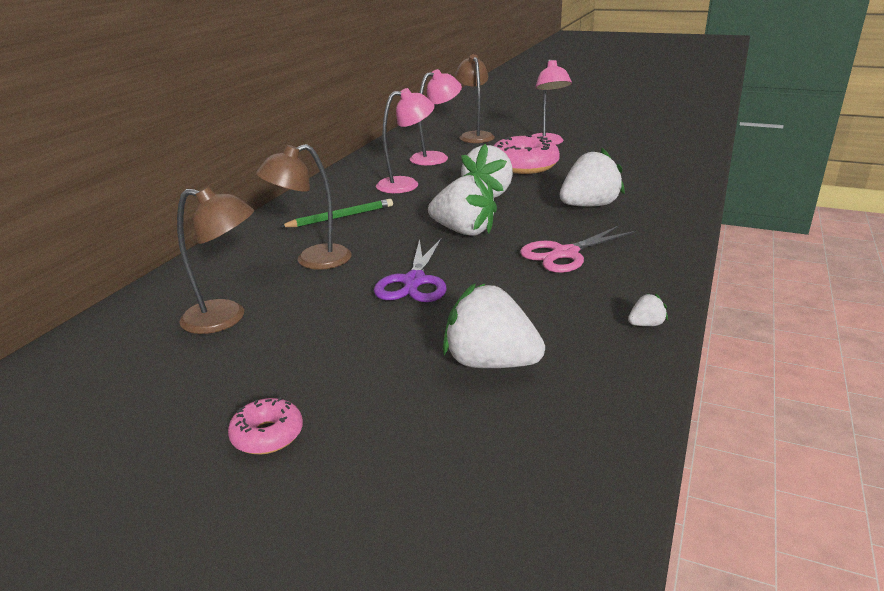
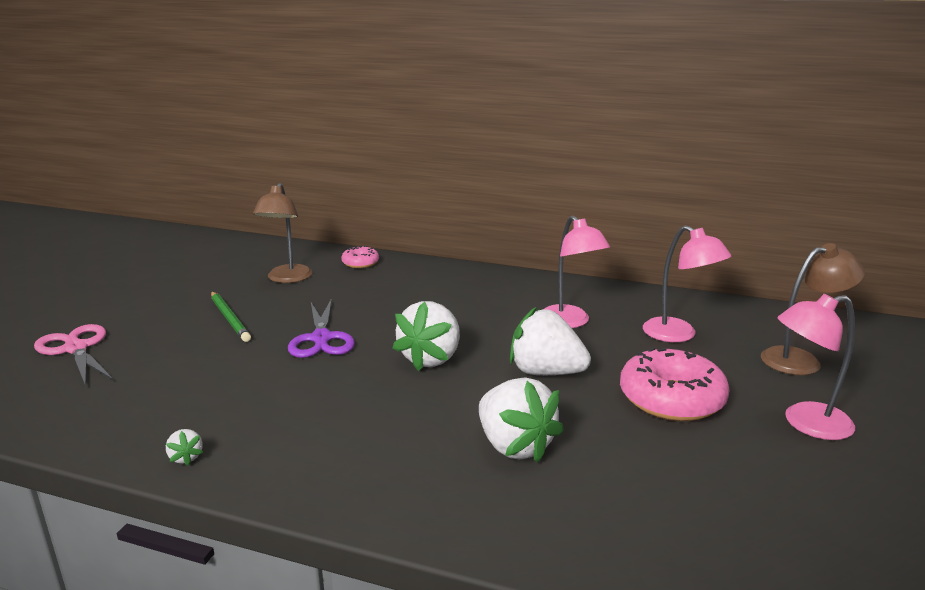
camera: 85 degrees right, 5 degrees down
(267, 435) = (141, 307): pink donut -> pink donut (360, 263)
(312, 260) = (374, 295): brown lamp -> none
(340, 217) = (470, 297): green pencil -> green pencil (230, 318)
(414, 281) = (321, 339): purple scissors -> purple scissors turned 105 degrees counterclockwise
(490, 363) = (171, 374): white strawberry -> none
(565, 254) = (362, 419): pink scissors -> pink scissors (76, 349)

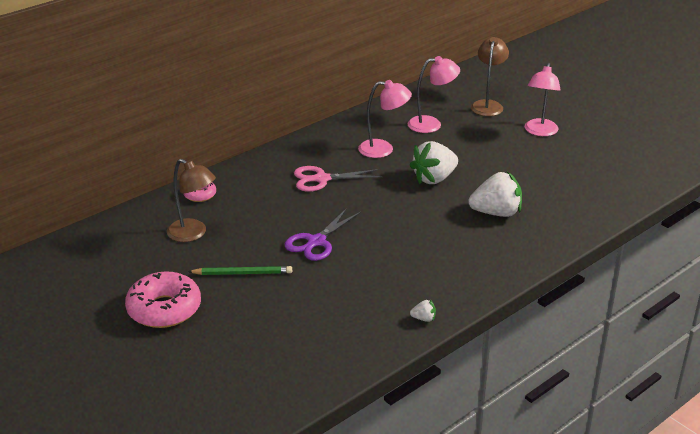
camera: 60 degrees left, 10 degrees up
(76, 349) = (225, 351): pink scissors -> pink scissors (322, 179)
(321, 339) = (316, 242): purple scissors -> purple scissors turned 105 degrees clockwise
(431, 358) = (383, 209): white strawberry -> none
(671, 399) = (492, 154): pink donut -> pink donut (164, 309)

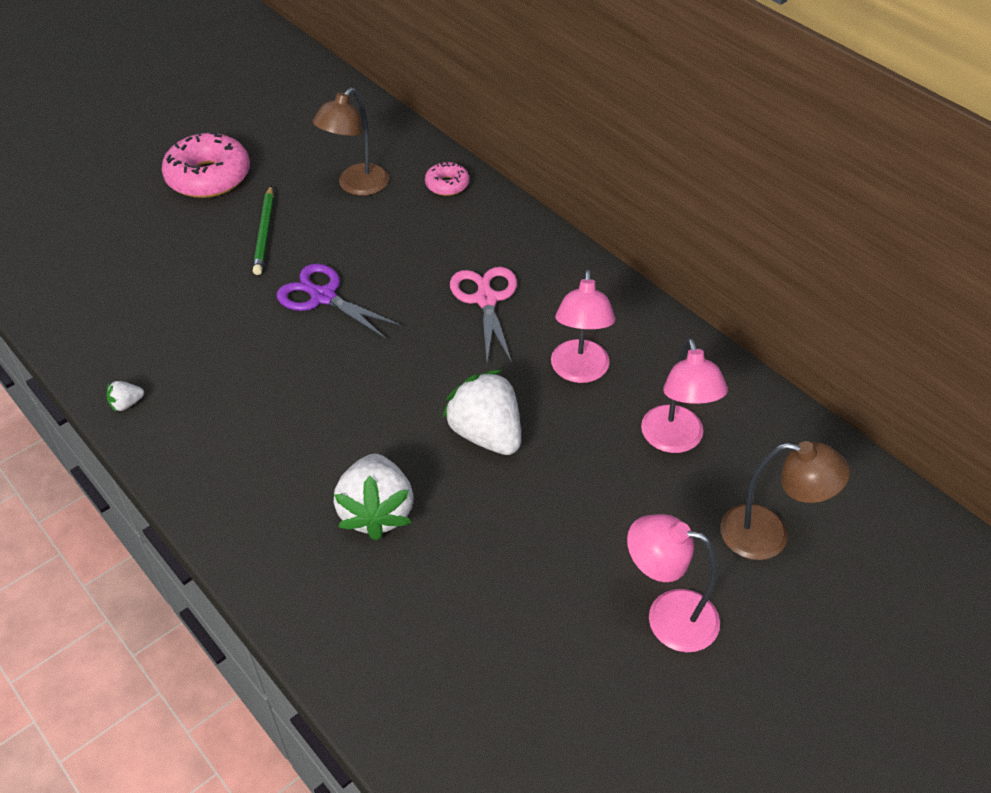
camera: 90 degrees right, 15 degrees up
(424, 319) = (126, 404): white strawberry -> white strawberry turned 60 degrees clockwise

